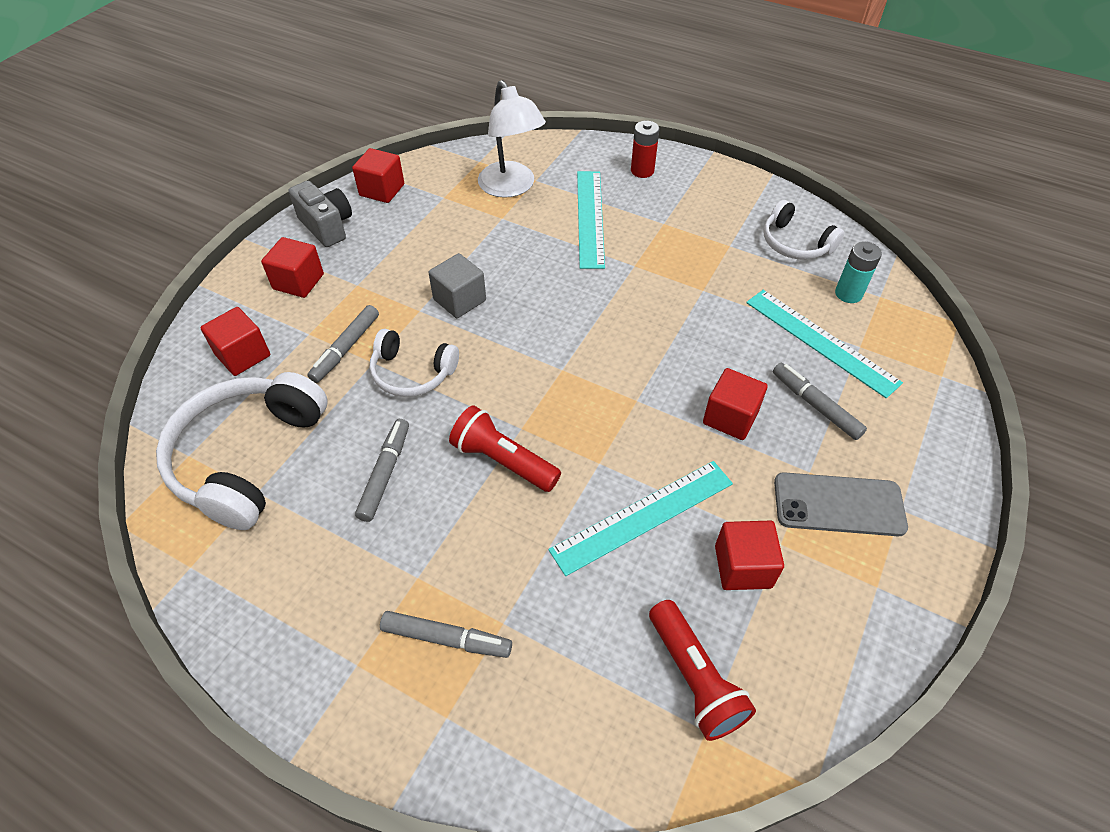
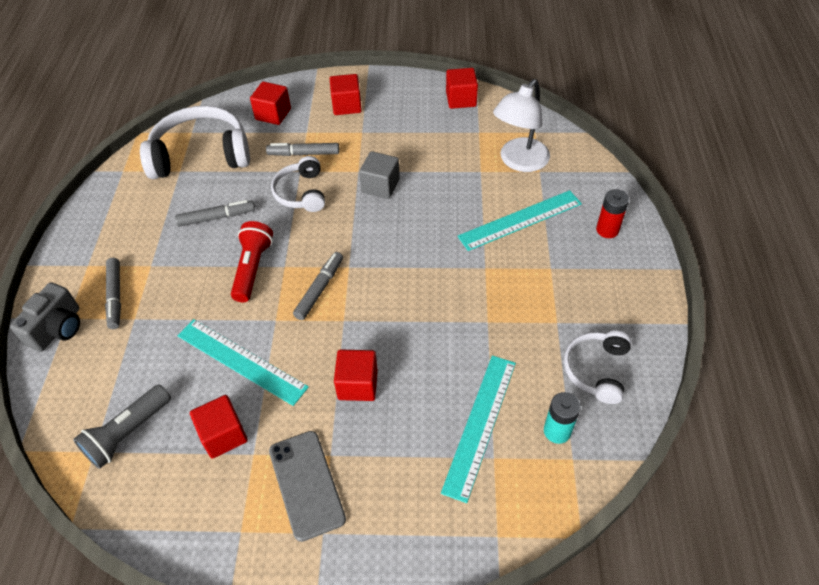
camera: 65 degrees right, 0 degrees up
(327, 226) = (405, 92): grey camera -> grey camera (58, 329)
(694, 678) = (128, 433): red flashlight -> grey flashlight
(815, 405) = (402, 440): grey marker -> grey marker (319, 289)

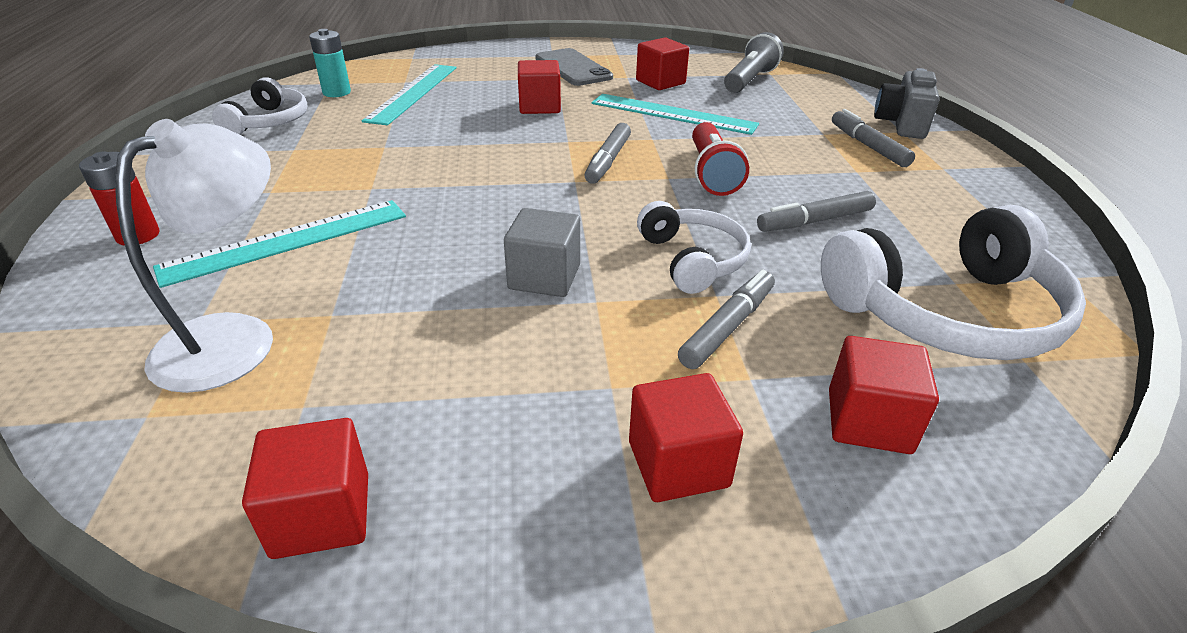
camera: 170 degrees right, 15 degrees down
(303, 154) = (727, 327): grey marker -> grey marker turned 45 degrees counterclockwise

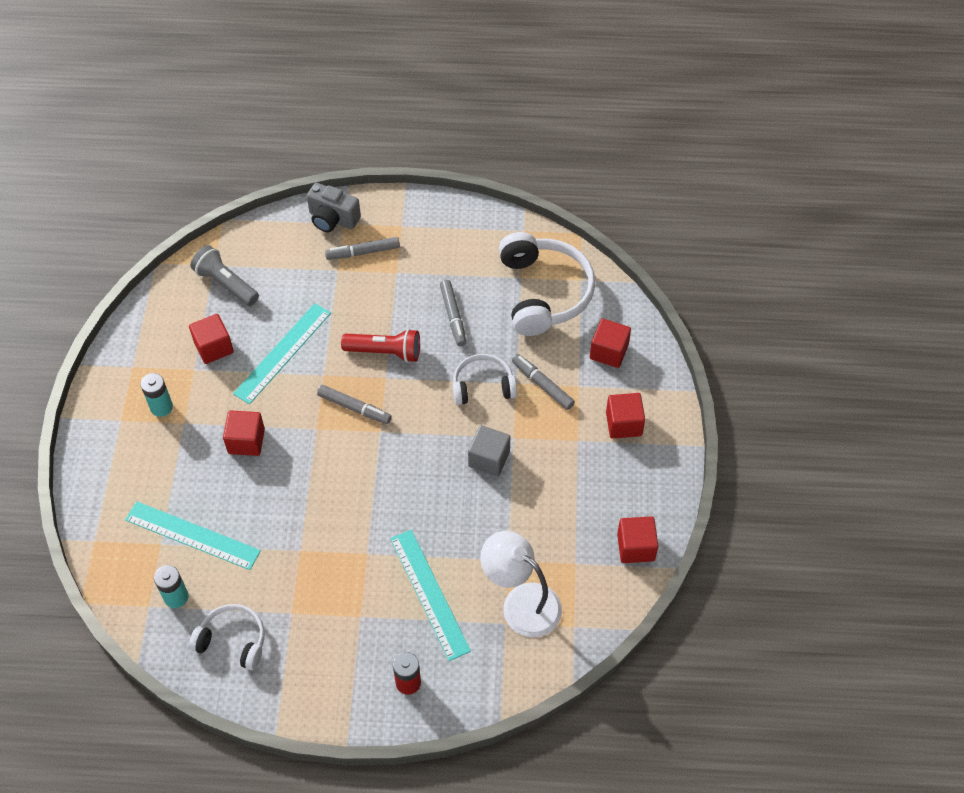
camera: 80 degrees left, 20 degrees up
(573, 68) = (161, 407): grey phone -> turquoise battery

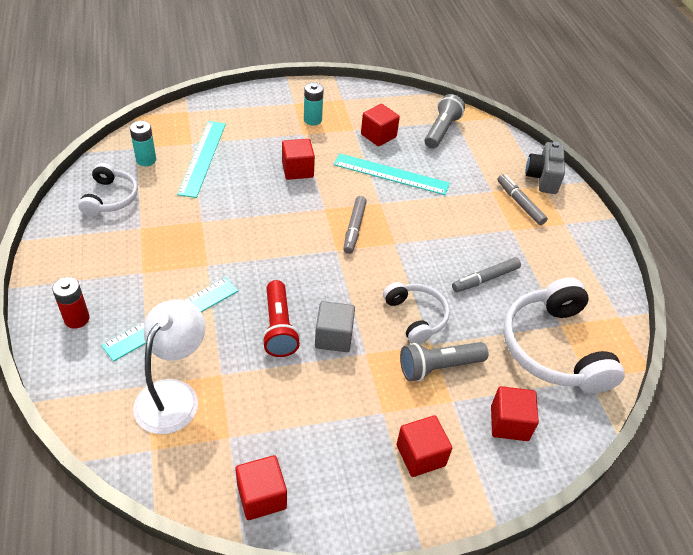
camera: 70 degrees right, 10 degrees down
(385, 352) = (422, 238): red flashlight -> red flashlight (279, 327)
(542, 385) = (438, 367): grey marker -> grey flashlight
(544, 292) = (553, 348): white headphones -> white headphones turned 105 degrees clockwise

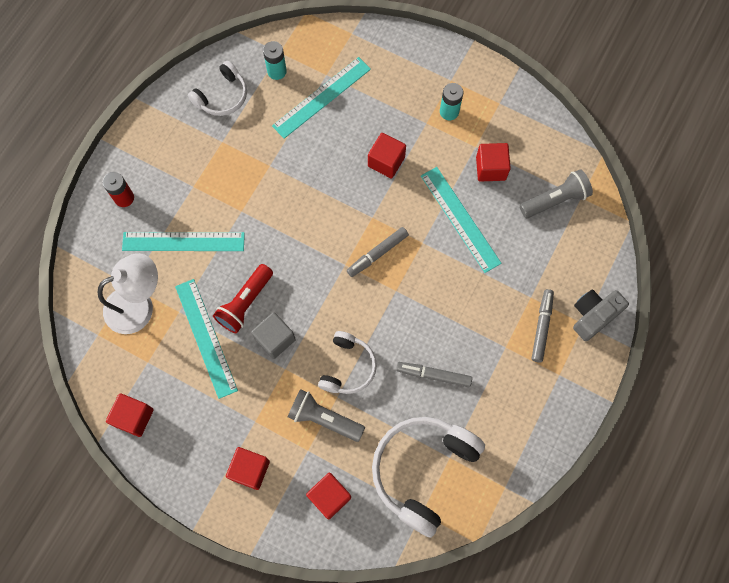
camera: 45 degrees right, 25 degrees up
(268, 378) = (205, 338): none -> turquoise ruler

